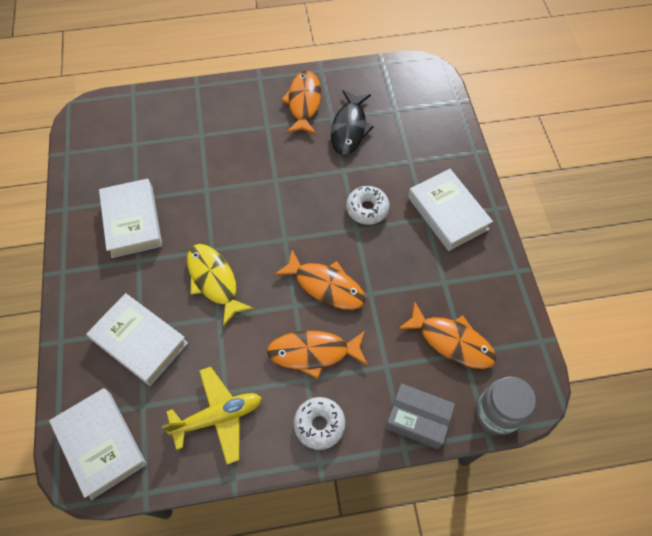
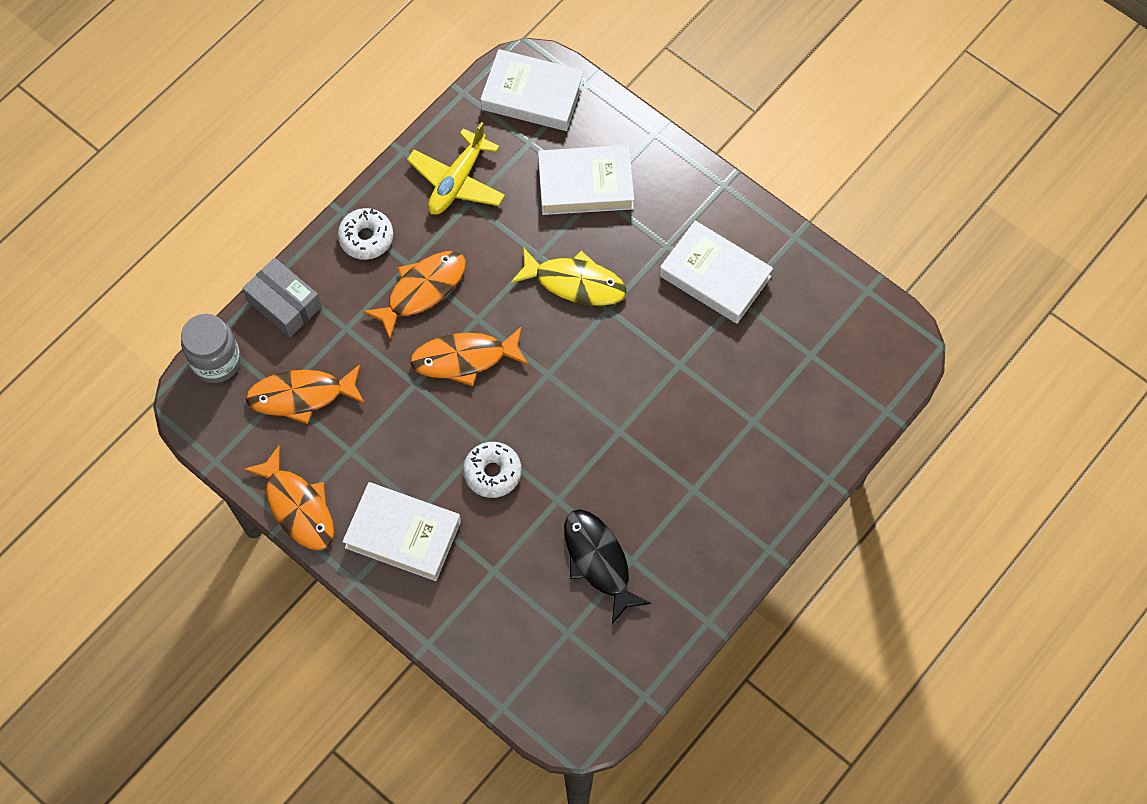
camera: 140 degrees right, 5 degrees up
(304, 103) = (683, 555): orange fish -> orange fish (298, 507)
(417, 419) = (284, 304): grey box -> grey box turned 60 degrees clockwise

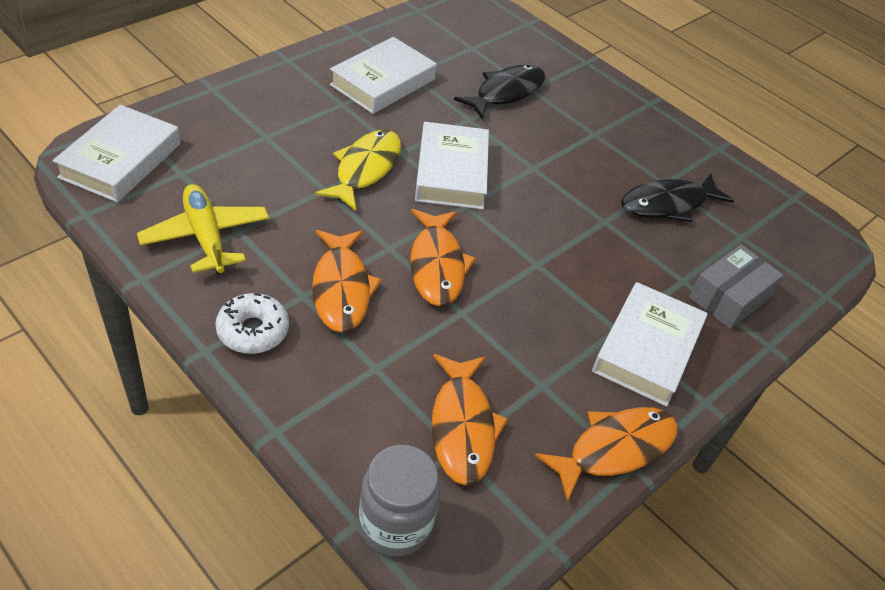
camera: 90 degrees left, 20 degrees down
(284, 304) = (324, 430): grey box -> grey box (729, 298)
(422, 290) = (341, 288): orange fish -> orange fish turned 150 degrees counterclockwise
(457, 181) = (206, 237): yellow plane -> yellow plane turned 150 degrees counterclockwise
(492, 472) = (574, 264): white donut -> none
(585, 184) = (251, 142): white book -> white book (451, 172)
(737, 396) = (506, 92): none -> black fish

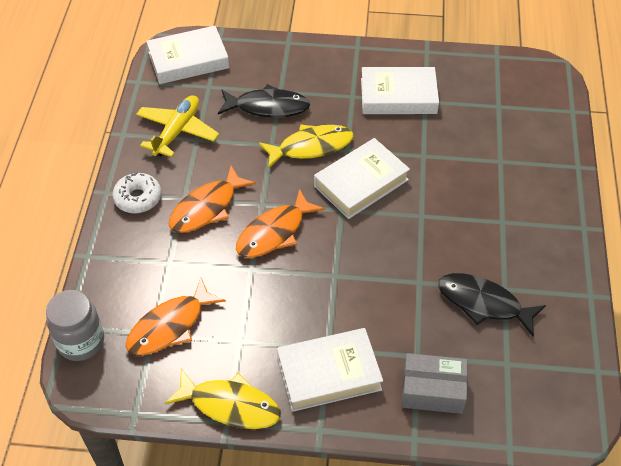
camera: 55 degrees right, 5 degrees up
(506, 92) = (476, 152): black fish -> black fish (267, 107)
(615, 449) = (230, 405): orange fish -> yellow fish

